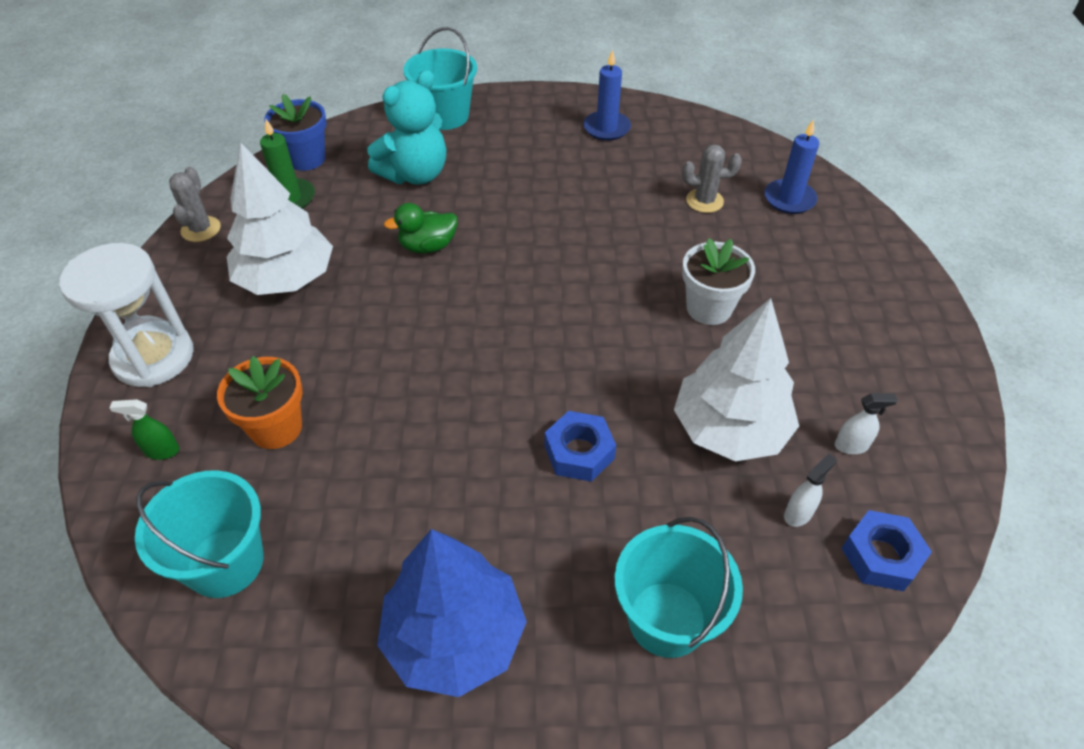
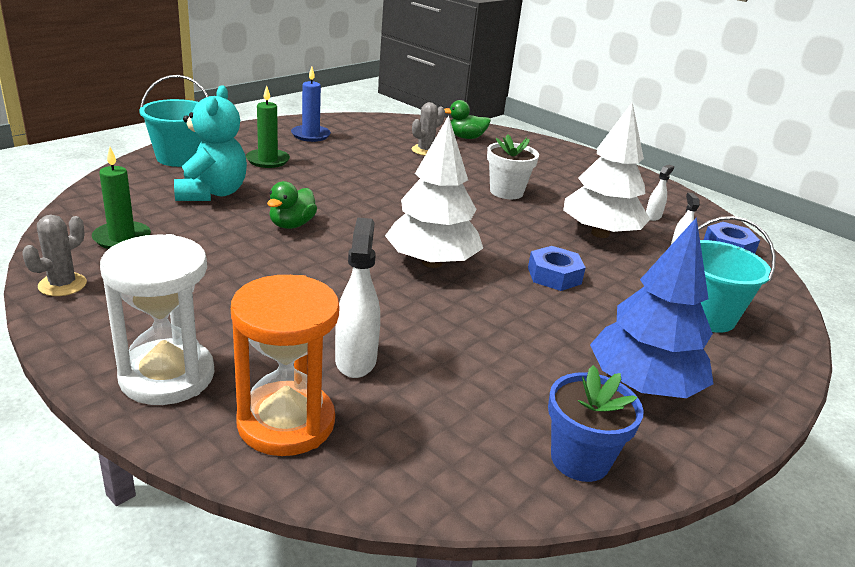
camera: 50 degrees left, 20 degrees down
(162, 451) = (286, 422): green spray bottle -> orange hourglass
(201, 229) = (62, 285): grey cactus -> grey cactus turned 75 degrees clockwise
(225, 562) = (456, 446): turquoise bucket -> none
(276, 428) = (356, 360): orange flower pot -> white spray bottle
(287, 279) = (208, 281): white tree -> white tree (432, 262)
(306, 159) = (94, 212): blue flower pot -> blue flower pot (580, 459)
(516, 150) = (268, 160): none -> green candle
(789, 199) = (466, 137): blue candle -> green duck

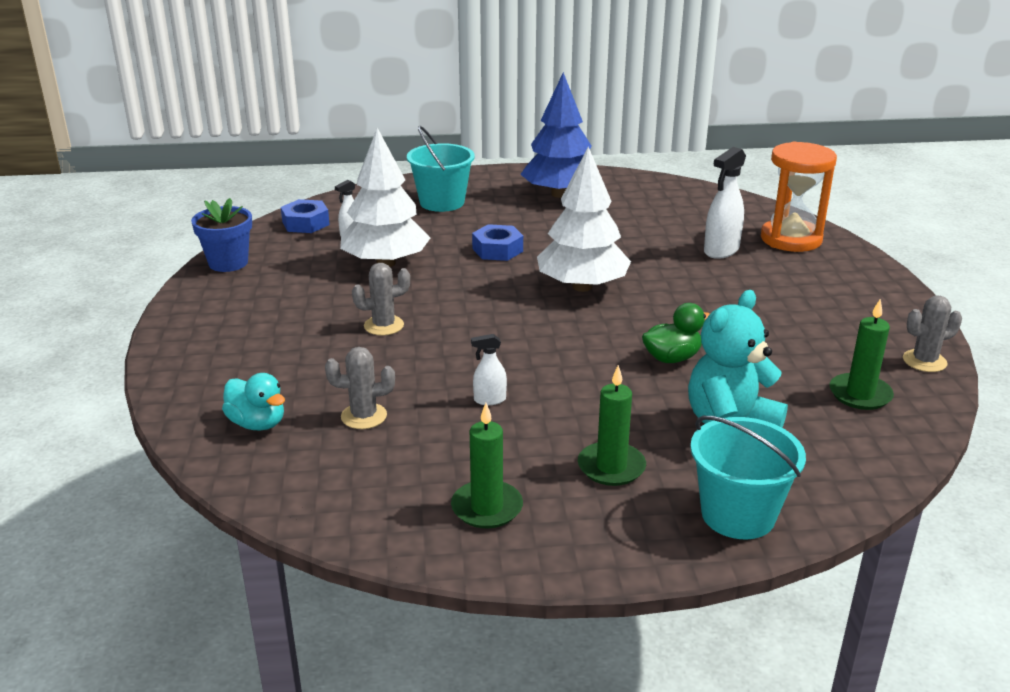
camera: 135 degrees left, 0 degrees up
(167, 376) = (853, 277): white hourglass -> none
(310, 135) = (487, 508): blue candle -> green candle
(466, 137) = (257, 423): green duck -> turquoise duck
(506, 192) = (384, 325): white flower pot -> grey cactus
(580, 459) = (647, 187): blue flower pot -> blue flower pot (228, 263)
(653, 216) = (298, 260): white spray bottle -> white spray bottle (489, 400)

